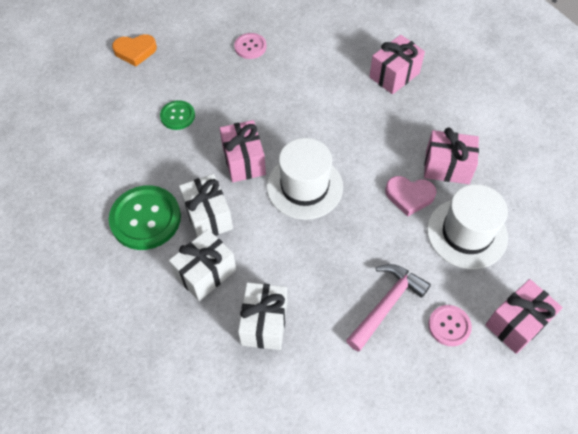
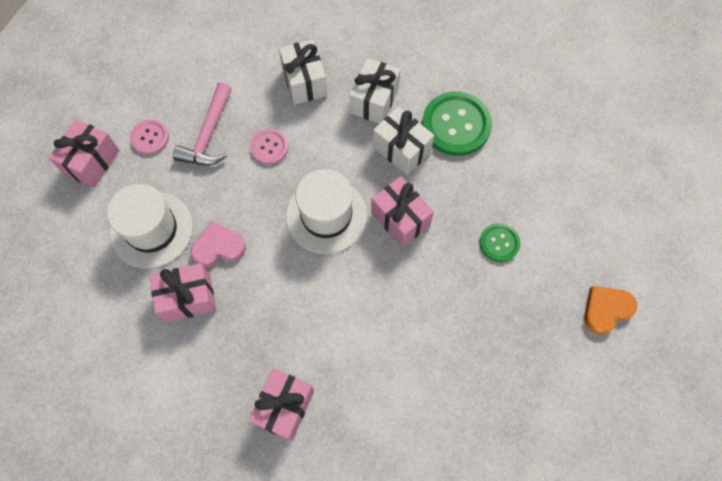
camera: 155 degrees right, 10 degrees up
(250, 47) = (478, 377): pink button -> pink button (269, 147)

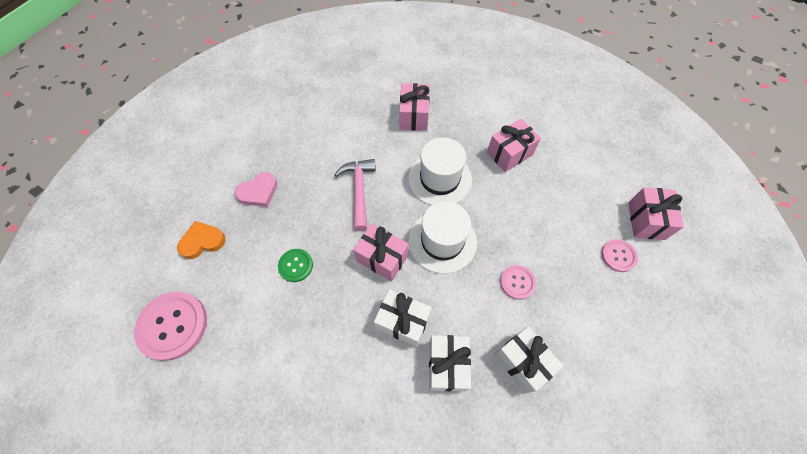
camera: 160 degrees right, 5 degrees down
(152, 229) = (564, 188): white hat -> white hat (439, 179)
(208, 135) = (574, 275): pink hammer -> pink hammer (359, 191)
(218, 247) = (509, 191): pink heart -> pink heart (258, 192)
(456, 125) = (360, 367): green button -> none
(606, 310) = (202, 241): orange heart -> orange heart turned 150 degrees counterclockwise
(639, 222) = (173, 326): none -> pink button

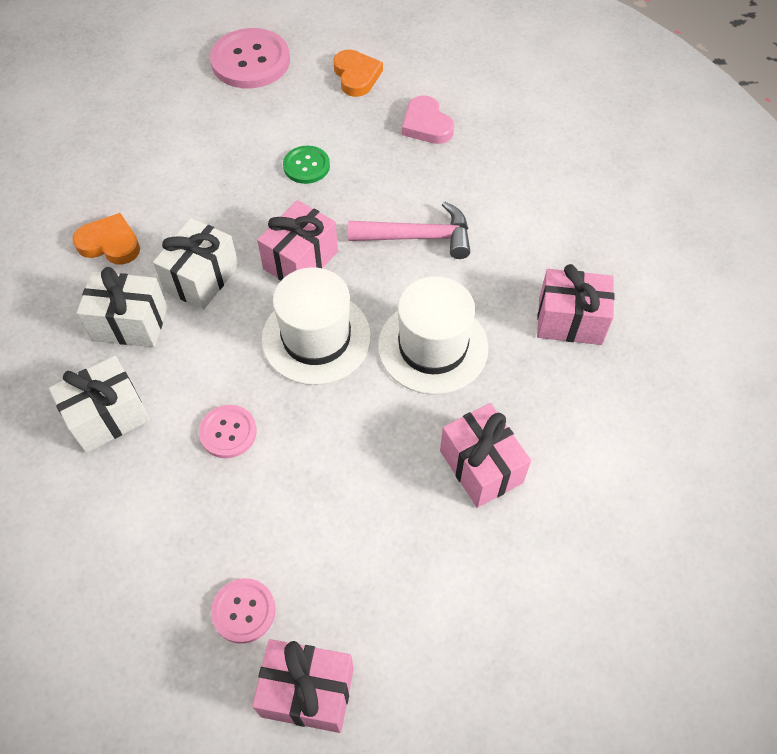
camera: 95 degrees right, 5 degrees down
(375, 401) = (110, 243): none -> orange heart

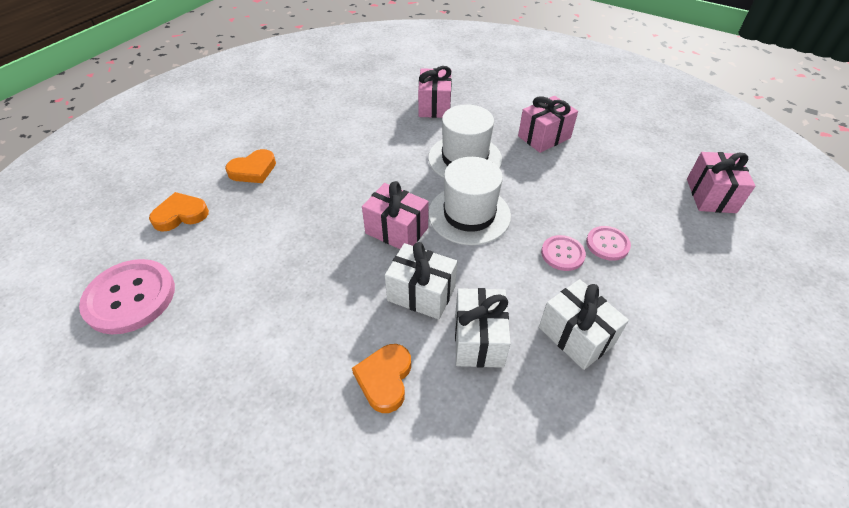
camera: 95 degrees left, 10 degrees down
(243, 611) = (683, 228): pink button -> pink button (607, 244)
(306, 166) = (291, 237): green button -> none
(418, 237) = (370, 169): pink hammer -> none
(426, 125) = (253, 170): pink heart -> orange heart

